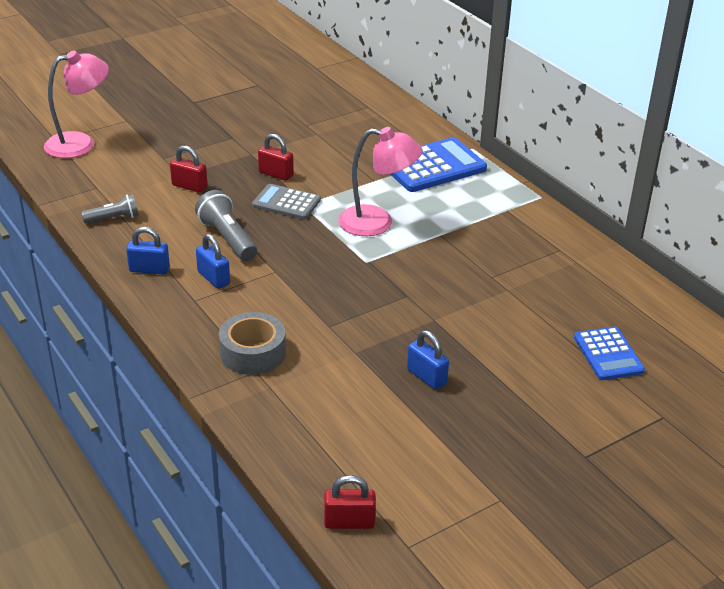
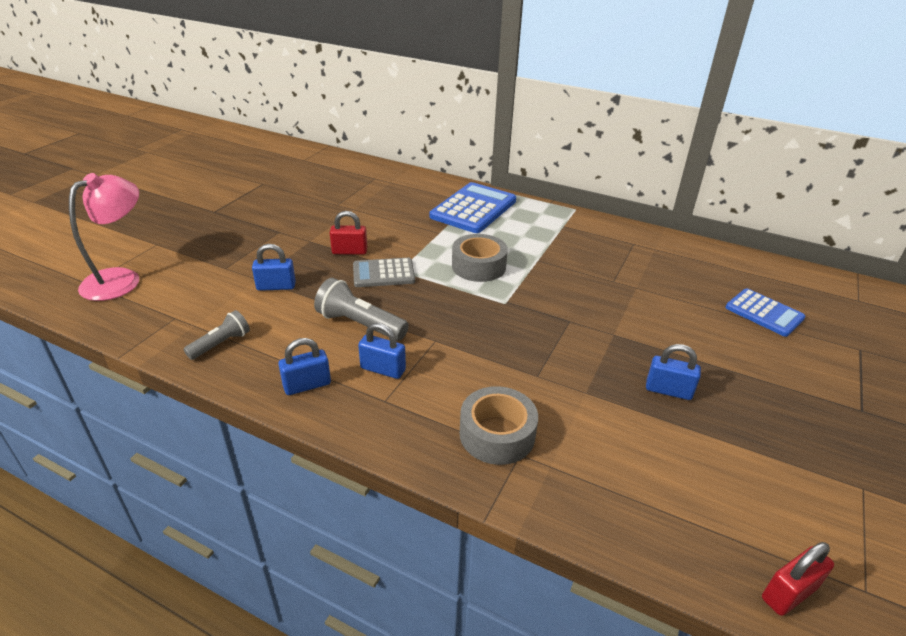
camera: 30 degrees left, 0 degrees up
(189, 186) = (276, 286): red padlock -> blue padlock
(377, 223) = (478, 266): pink lamp -> grey tape

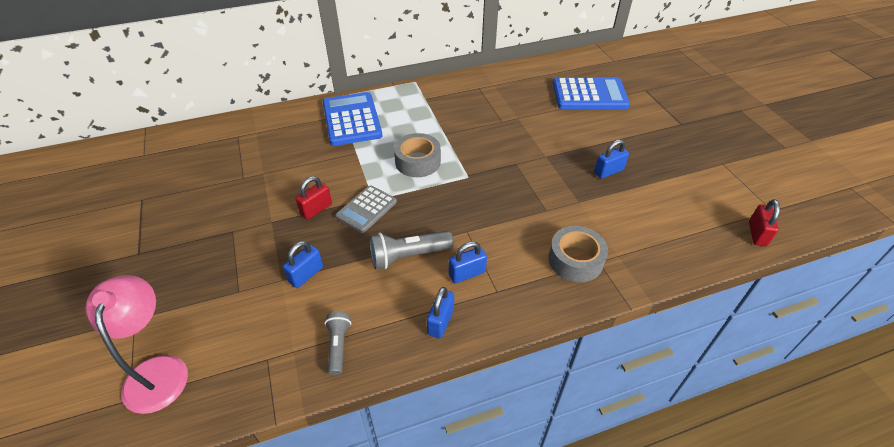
camera: 45 degrees left, 10 degrees up
(764, 313) = (589, 95): blue calculator -> blue calculator, size x1.62

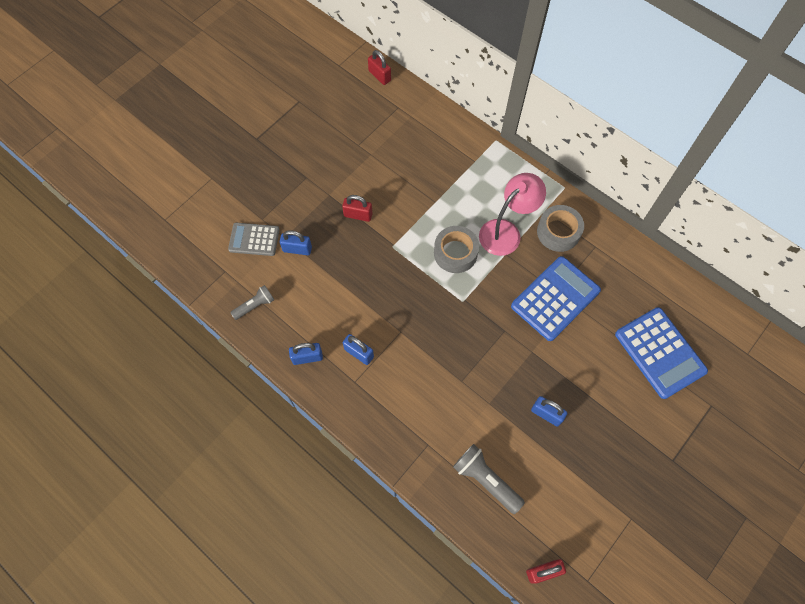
camera: 60 degrees right, 20 degrees up
(158, 370) = (187, 219): pink lamp -> pink lamp (506, 231)
(191, 134) = (379, 76): none -> red padlock
(352, 119) = (473, 172): blue calculator -> blue calculator (555, 298)
(366, 209) = (379, 248): grey calculator -> grey calculator (254, 239)
(408, 256) = (351, 304): grey flashlight -> grey flashlight (485, 480)
(575, 260) = (418, 426): grey tape -> grey tape (558, 232)

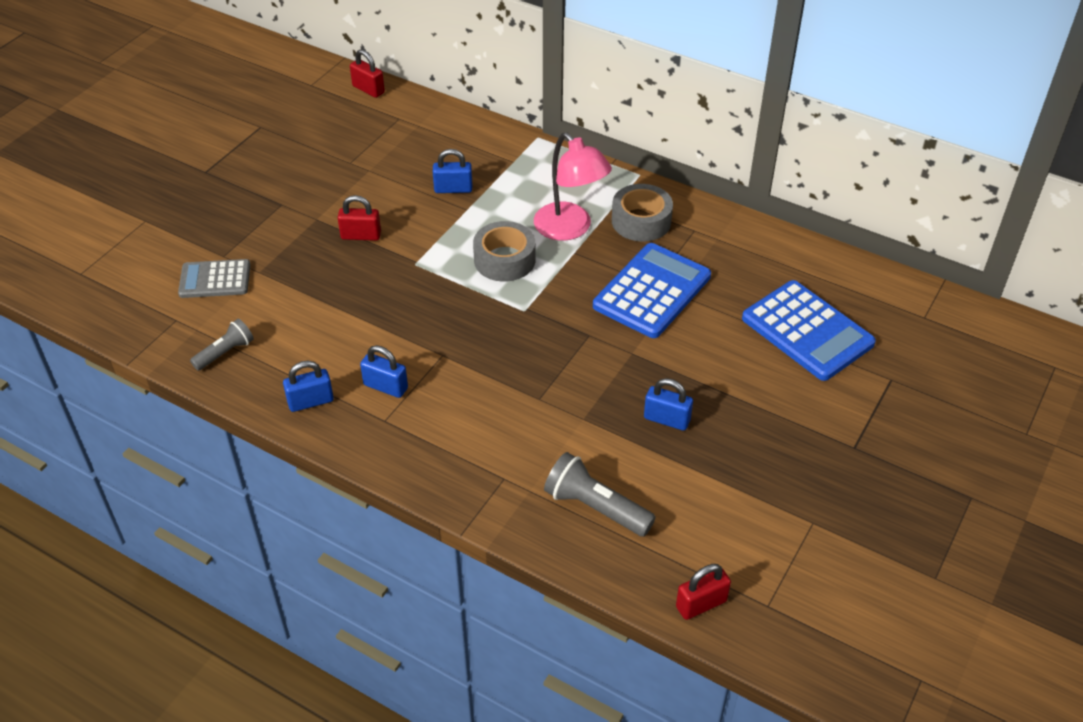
camera: 10 degrees left, 20 degrees down
(297, 249) = (279, 283): blue padlock -> blue padlock (453, 189)
(506, 231) = (570, 229): pink lamp -> pink lamp turned 105 degrees clockwise

